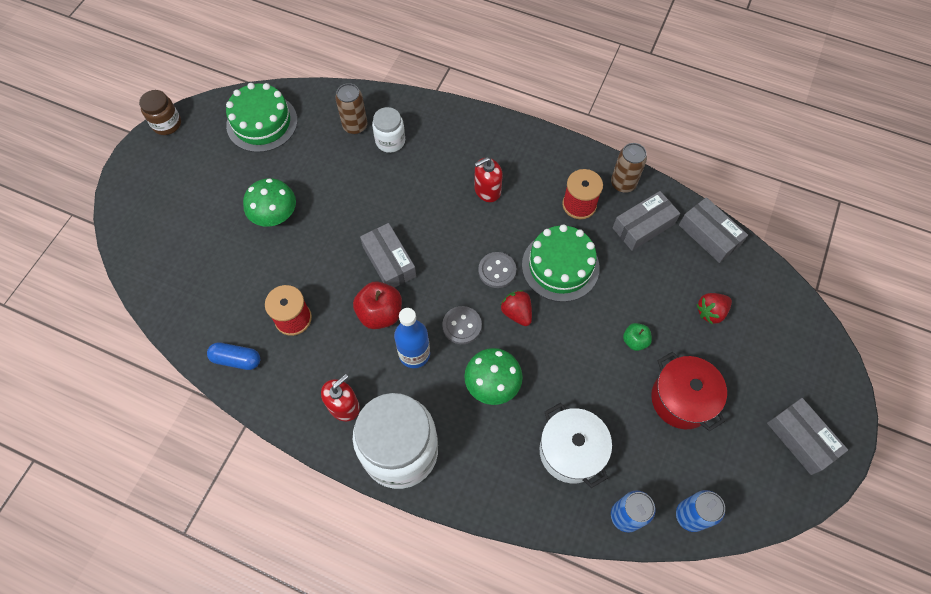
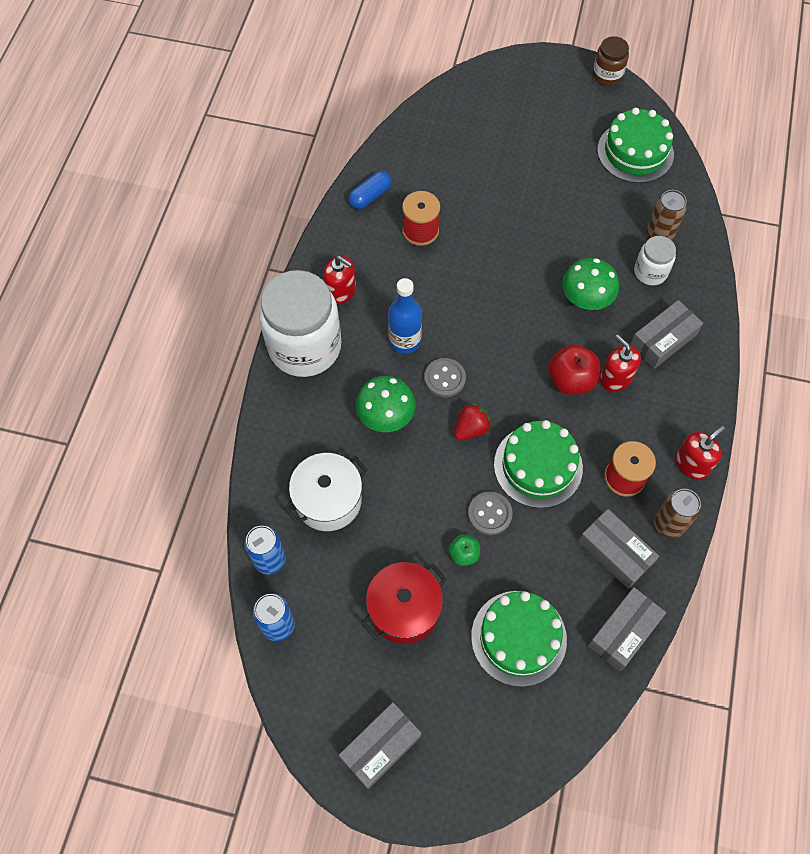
camera: 80 degrees right, 0 degrees up
(236, 359) = (370, 196): blue capsule -> blue capsule turned 45 degrees clockwise
(275, 216) = (527, 190): green mushroom -> green mushroom (586, 299)
(380, 313) = (442, 302): red apple -> red apple (571, 380)
(389, 261) = (502, 299): grey box -> grey box (663, 340)
(497, 271) = (516, 402): grey button -> grey button (489, 514)
(573, 155) = (692, 464): none -> red soap dispenser
(711, 312) = (518, 638): red strawberry -> green cake

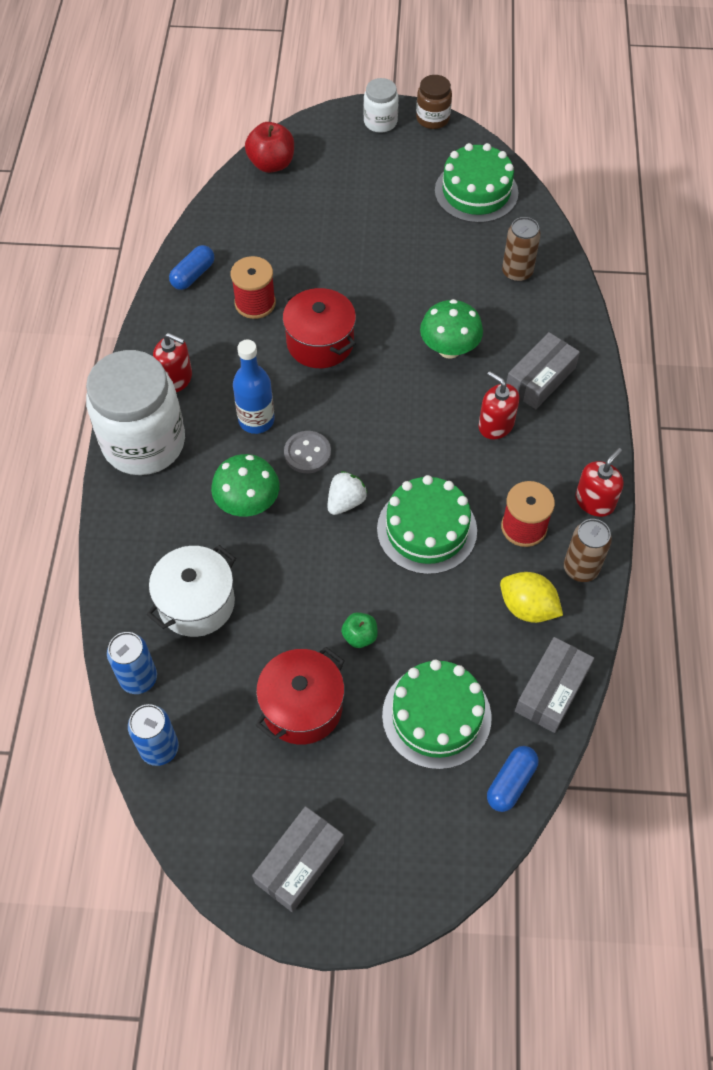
camera: 10 degrees left, 5 degrees down
(471, 429) = (345, 502): red strawberry -> white strawberry
(472, 276) = (320, 342): none -> red pot
(489, 514) = (381, 589): grey button -> none
(571, 380) = (447, 434): red apple -> red apple (271, 164)
(573, 709) = (511, 782): none -> blue capsule
(615, 552) = (527, 607): grey box -> yellow lemon
(650, 272) = (514, 311): white jar -> white jar (380, 122)

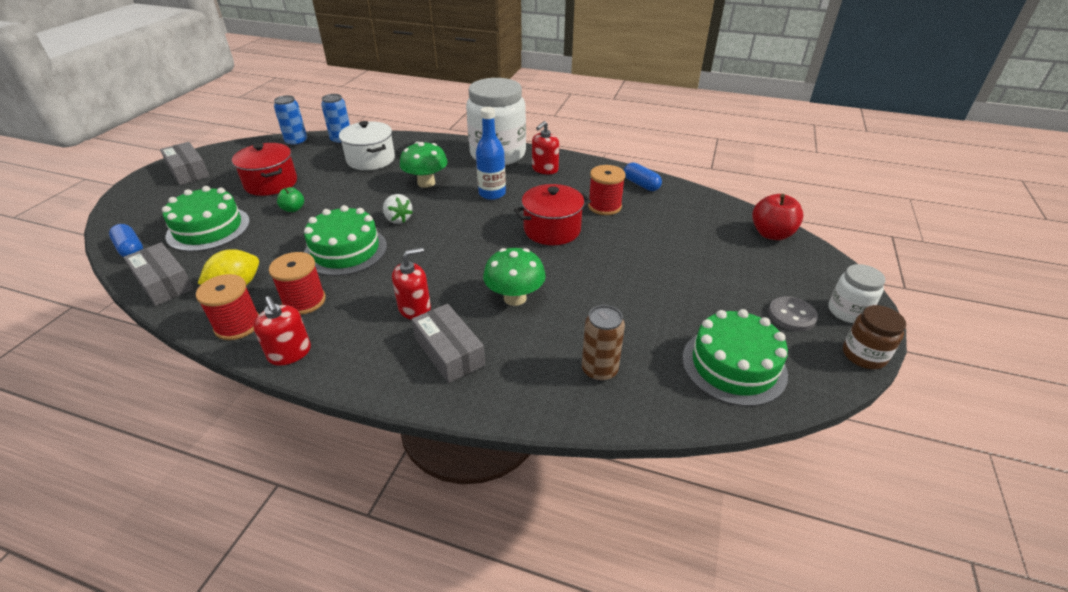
camera: 105 degrees right, 20 degrees down
(307, 453) = (450, 210): grey button -> grey button (791, 315)
(580, 568) = (237, 325): brown can -> red spool

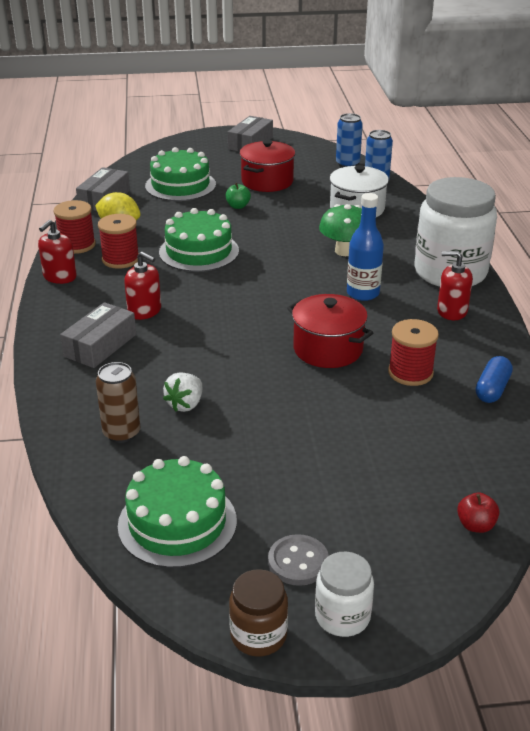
camera: 65 degrees right, 5 degrees down
(131, 249) = (132, 170): blue capsule -> none
(398, 219) = (267, 258): white strawberry -> white strawberry (185, 404)
(515, 298) = (194, 358): green mushroom -> none
(771, 234) = (475, 525): red apple -> red apple, size x0.57

